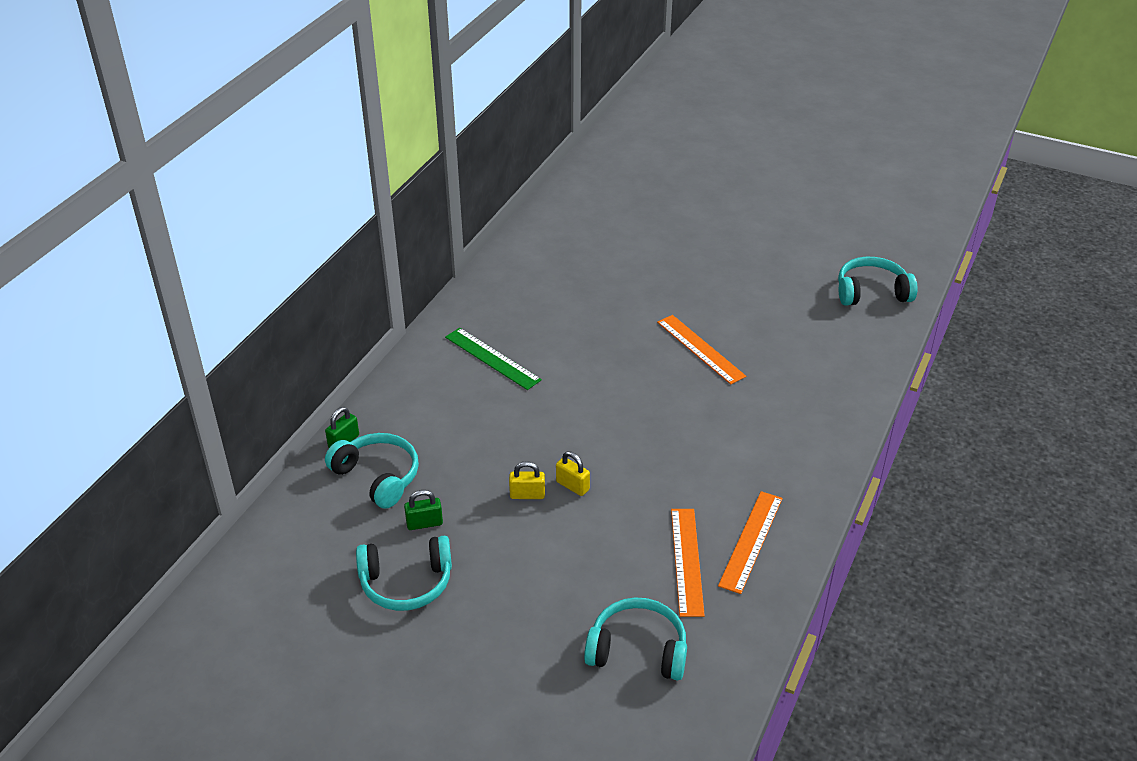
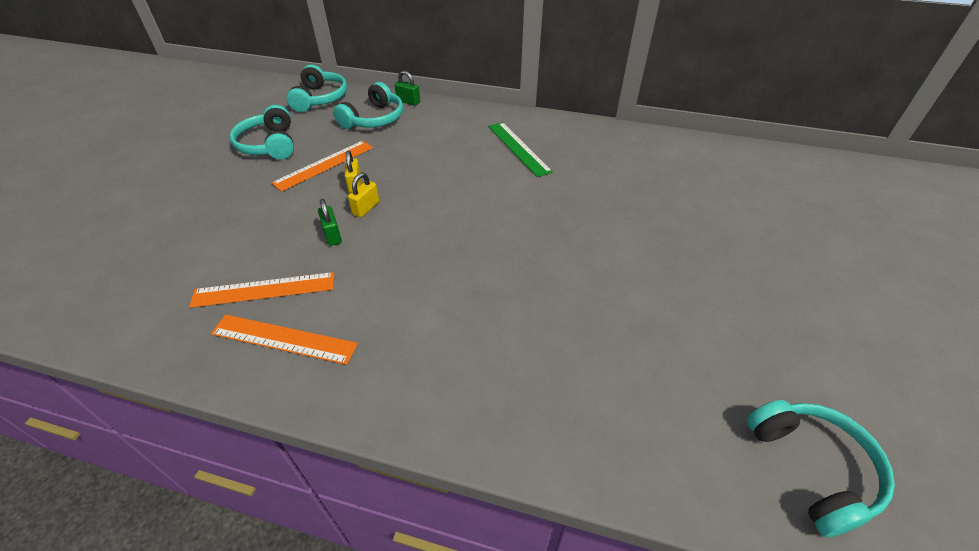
camera: 80 degrees right, 5 degrees up
(424, 523) = (326, 143): green padlock -> green padlock (332, 235)
(492, 358) = (518, 148): green ruler -> green ruler turned 60 degrees counterclockwise
(638, 650) = (165, 266): turquoise headphones -> turquoise headphones (320, 98)
(700, 349) = (585, 277): orange ruler -> orange ruler (324, 165)

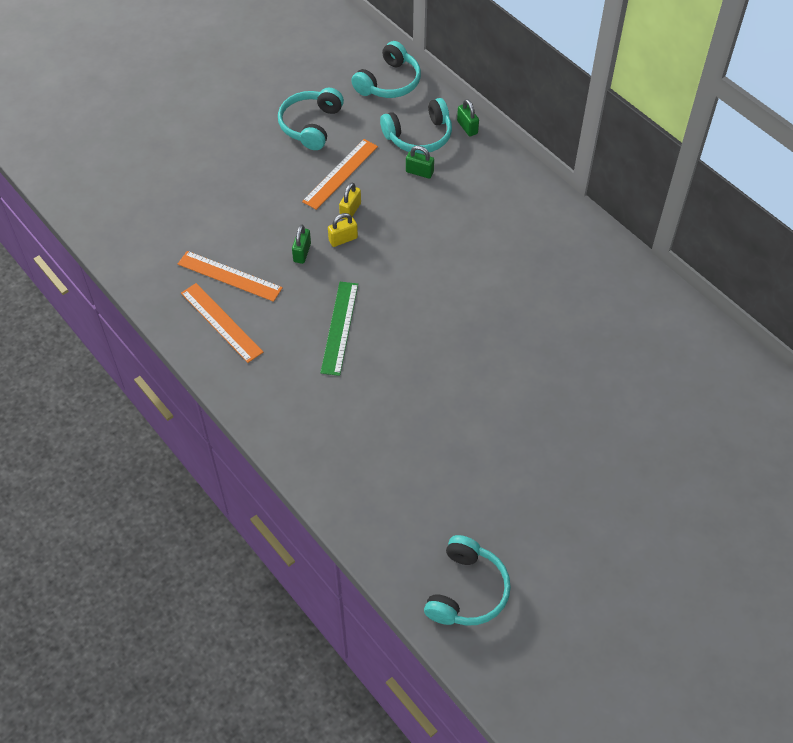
camera: 35 degrees right, 10 degrees up
(324, 165) = (340, 174): orange ruler -> orange ruler turned 45 degrees counterclockwise
(395, 139) = (419, 172): none -> green padlock
(518, 148) = (519, 240): green ruler -> green ruler (339, 327)

